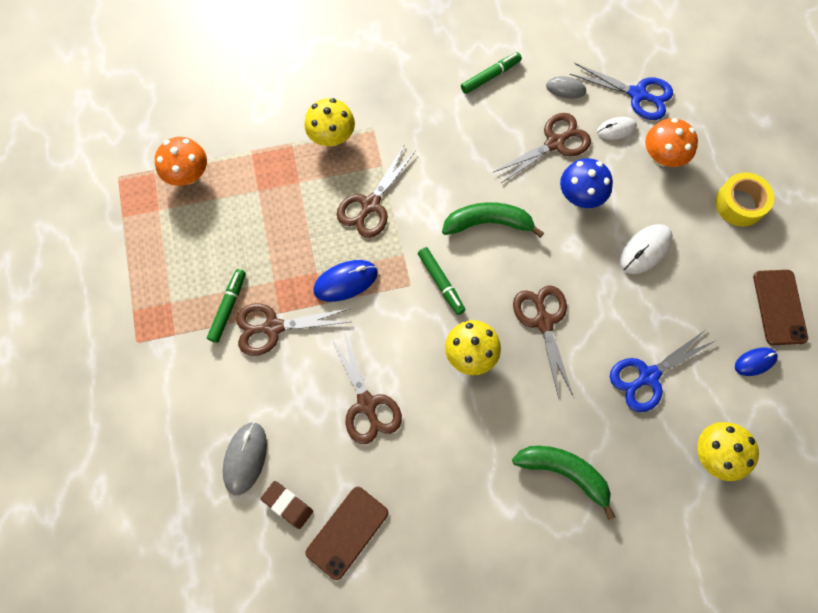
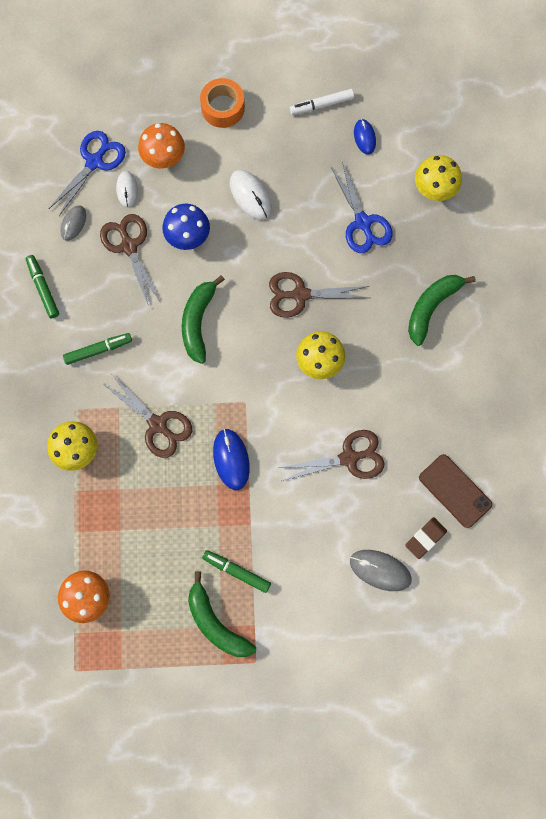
camera: 80 degrees left, 5 degrees up
(173, 296) = (216, 623): none -> green banana
(273, 327) = (263, 532): brown scissors -> none
(441, 283) = (248, 375): green marker -> green marker (98, 350)
(739, 204) = (223, 108): yellow tape -> orange tape
(779, 307) = (321, 105): brown phone -> white marker

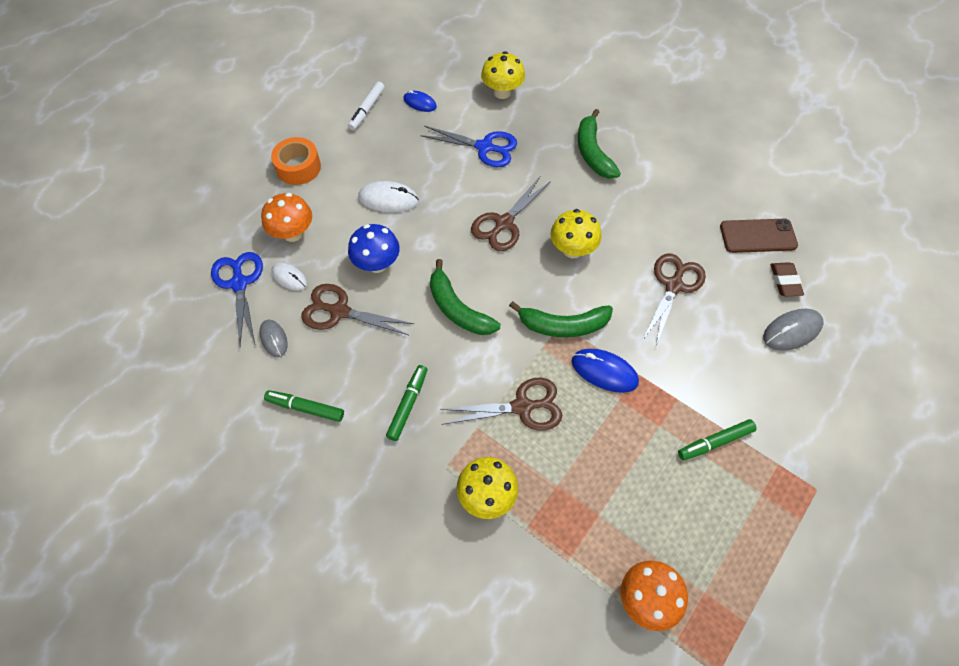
camera: 50 degrees left, 15 degrees down
(216, 623) = (754, 496): green banana -> green banana (563, 325)

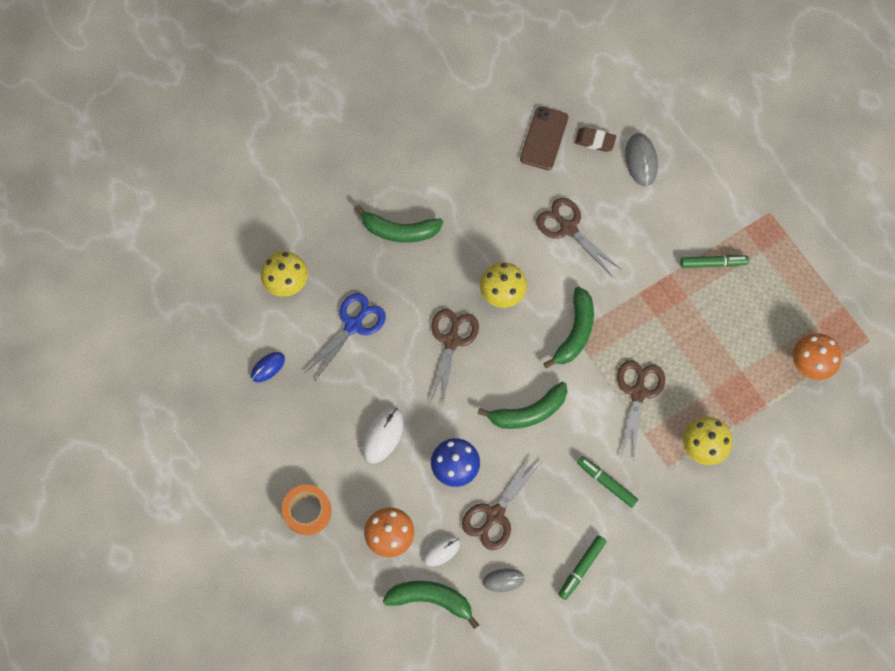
camera: 70 degrees left, 10 degrees up
(239, 283) = (431, 599): blue scissors -> green banana
(367, 110) = (255, 423): white marker -> none
(504, 223) = (451, 341): brown scissors -> brown scissors turned 135 degrees counterclockwise
(604, 371) = (628, 317): blue mouse -> none
(715, 442) = (713, 263): green marker -> green marker turned 90 degrees counterclockwise

